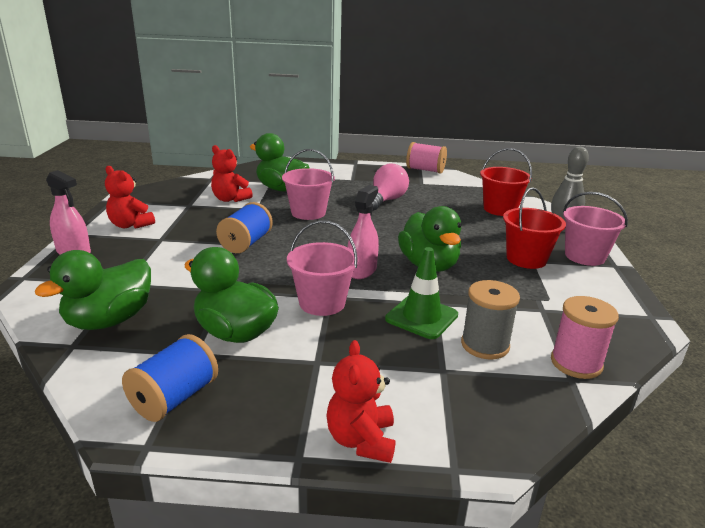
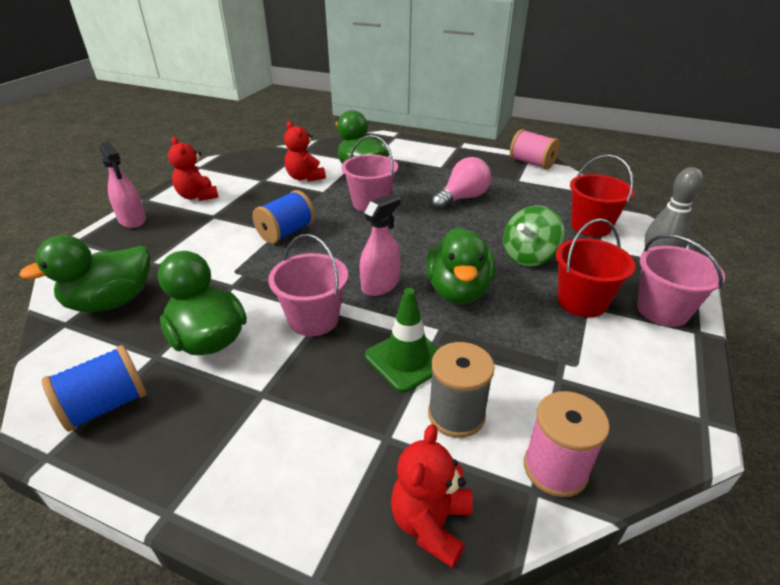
camera: 20 degrees right, 10 degrees up
(361, 440) = (241, 509): red teddy bear -> red teddy bear (430, 523)
(467, 235) = (528, 256): none -> green spinning top

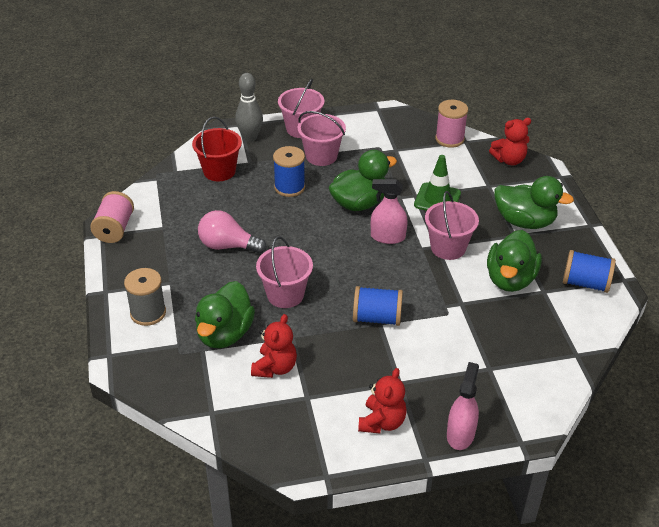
camera: 125 degrees left, 5 degrees up
(111, 302) = (539, 350): green duck -> green duck (524, 222)
(456, 414) = (453, 171): grey spool -> grey spool (148, 313)
(528, 256) = (289, 187): green spinning top -> blue spool
(582, 301) = (321, 156): red bucket -> pink bucket

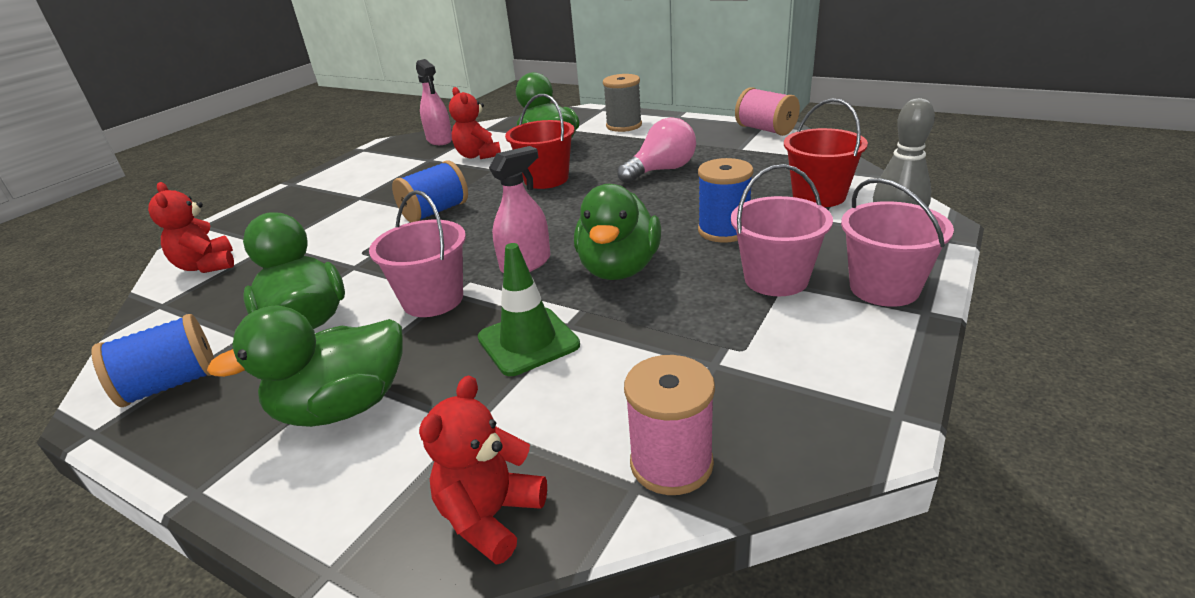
camera: 135 degrees right, 10 degrees down
(285, 295) = (546, 179): pink bucket -> red bucket
(382, 422) = (349, 178): red teddy bear -> red teddy bear (207, 266)
(460, 434) = (270, 204): pink spray bottle -> pink spray bottle (439, 140)

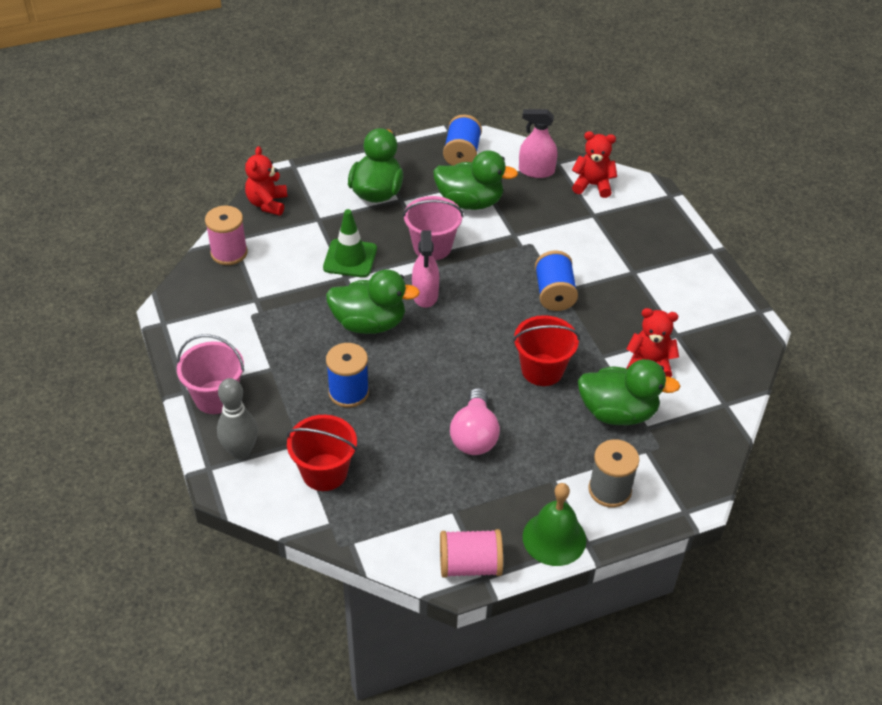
camera: 125 degrees right, 15 degrees up
(439, 140) = (727, 362): pink spray bottle -> pink spray bottle (536, 171)
(490, 516) = (267, 203): red teddy bear -> red teddy bear turned 150 degrees counterclockwise
(619, 269) = (369, 323): green duck -> green duck turned 135 degrees clockwise
(693, 122) = (554, 538): none -> green bell
(776, 279) = (277, 369): pink bucket -> none

